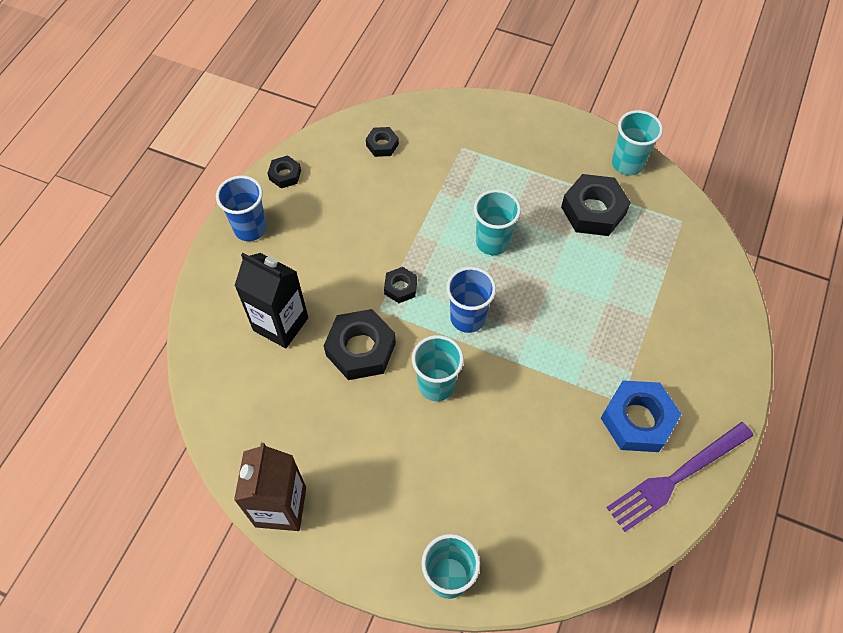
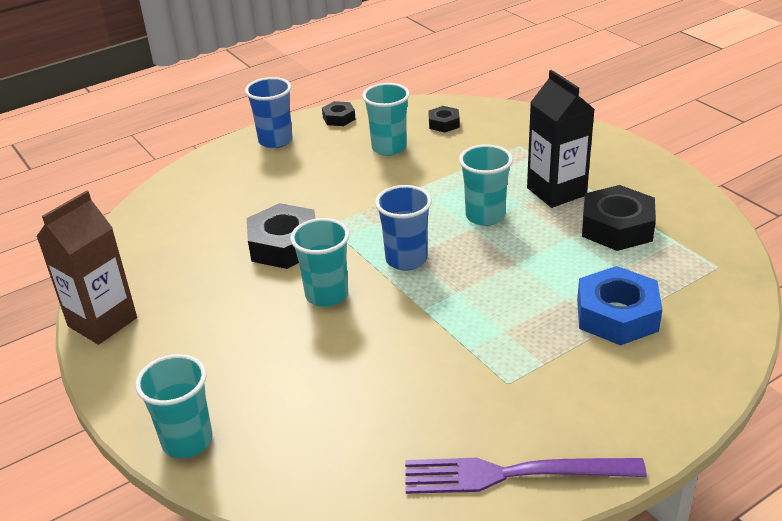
camera: 35 degrees right, 25 degrees down
(281, 324) = (235, 205): black carton -> black carton (556, 191)
(400, 287) = (364, 217): black nut -> none
(627, 164) = (690, 205): turquoise cup -> turquoise cup (389, 148)
(637, 420) = (512, 405): blue nut -> blue nut (617, 315)

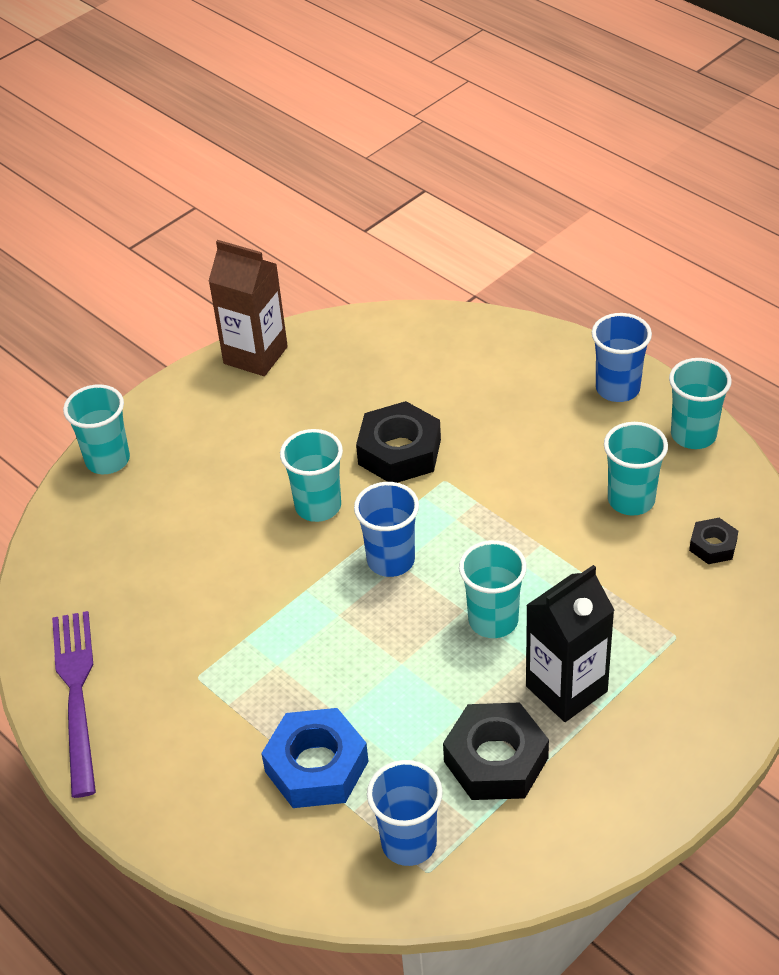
camera: 80 degrees right, 10 degrees up
(339, 118) = (693, 435): black nut -> turquoise cup
(692, 273) = (409, 843): none -> blue cup

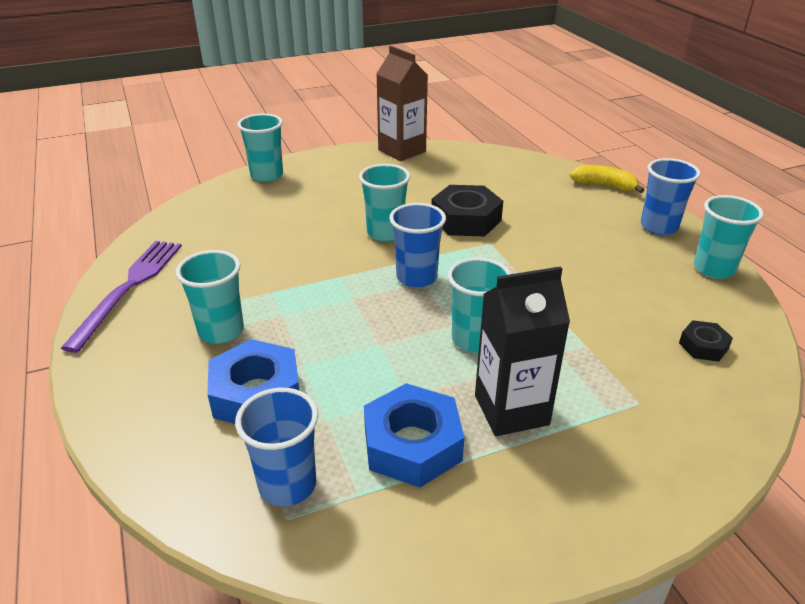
camera: 20 degrees right, 10 degrees down
(495, 760) = (412, 444): black nut -> blue nut
(533, 338) = (604, 185): none -> yellow banana
(631, 500) = (639, 295): turquoise cup -> turquoise cup (221, 331)

